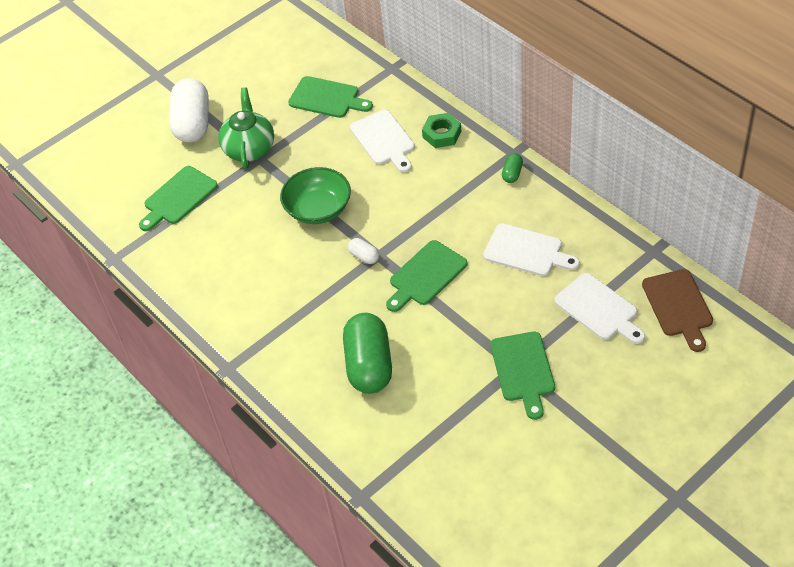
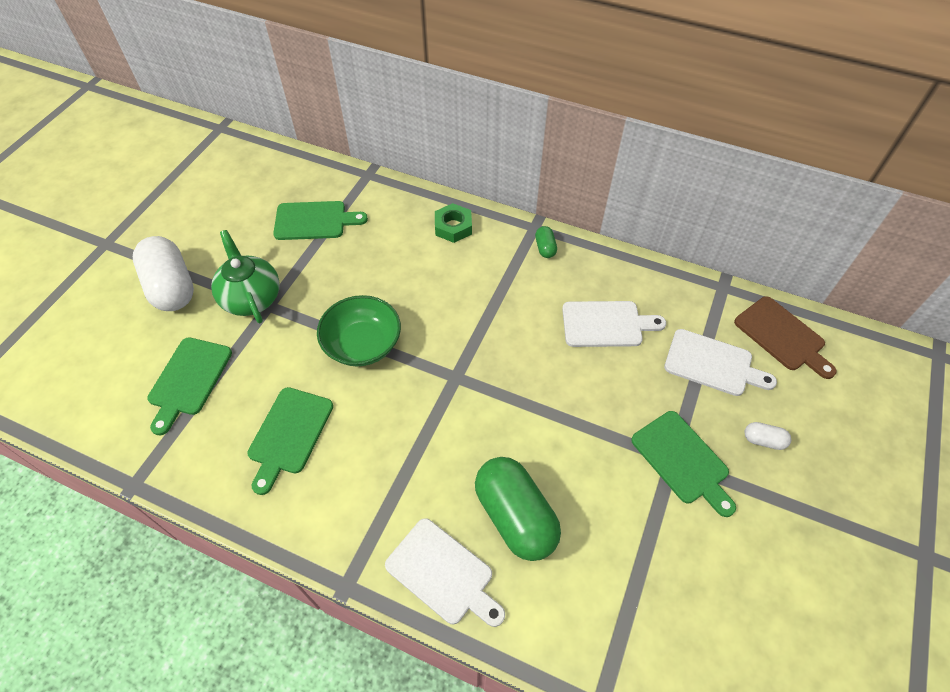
camera: 30 degrees left, 5 degrees up
(364, 256) = (441, 383): white capsule -> white capsule (763, 440)
(383, 140) = (396, 248): white cutting board -> white cutting board (443, 573)
(426, 275) = (519, 384): green cutting board -> green cutting board (289, 434)

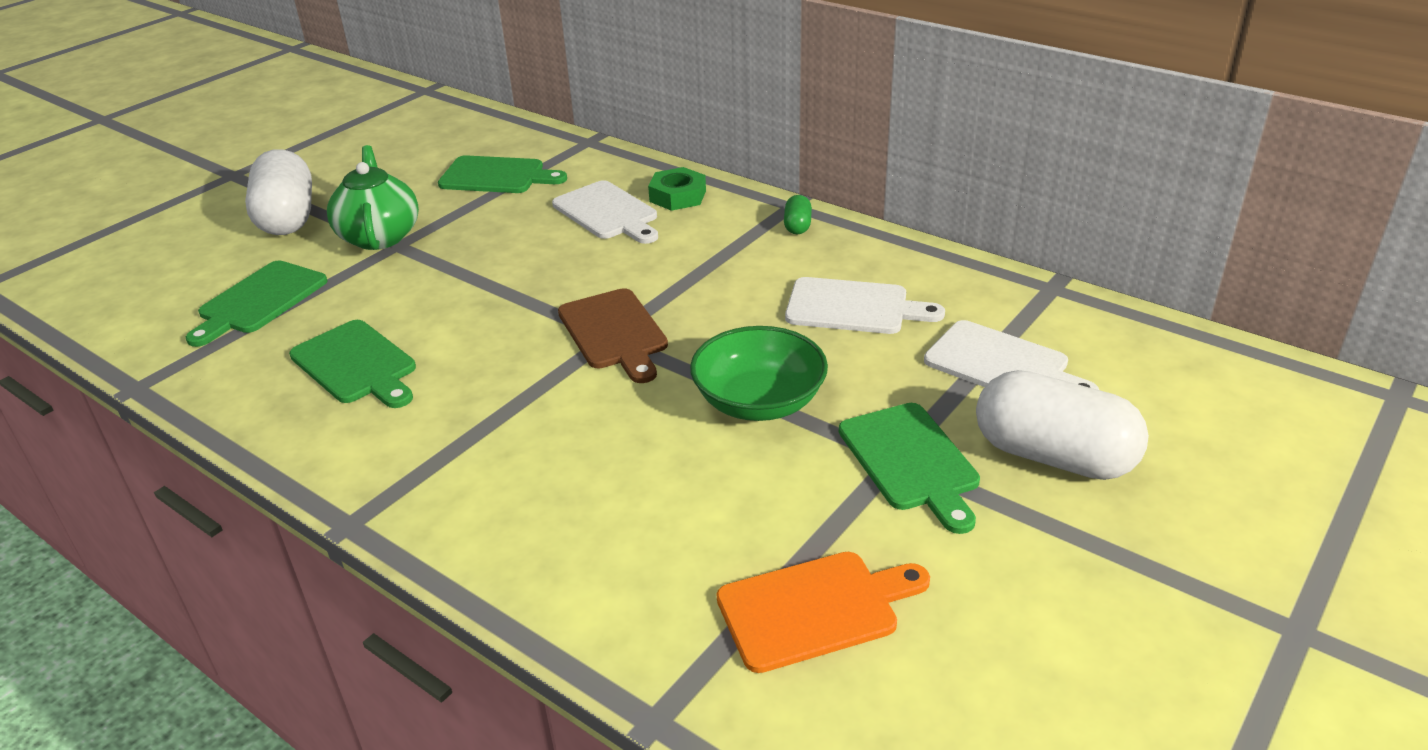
camera: 15 degrees right, 20 degrees down
(289, 434) = (356, 365): green cutting board -> green cutting board turned 75 degrees counterclockwise
(362, 344) = (499, 291): green bowl -> green bowl (759, 401)
(443, 573) = (489, 532): white cutting board -> white cutting board (607, 213)
(515, 516) = (625, 487): green capsule -> none
(663, 596) = (814, 609): none -> orange cutting board
(763, 440) = (1053, 456): white capsule -> white capsule, size x2.31
(782, 336) = (1128, 347): brown cutting board -> brown cutting board (614, 332)

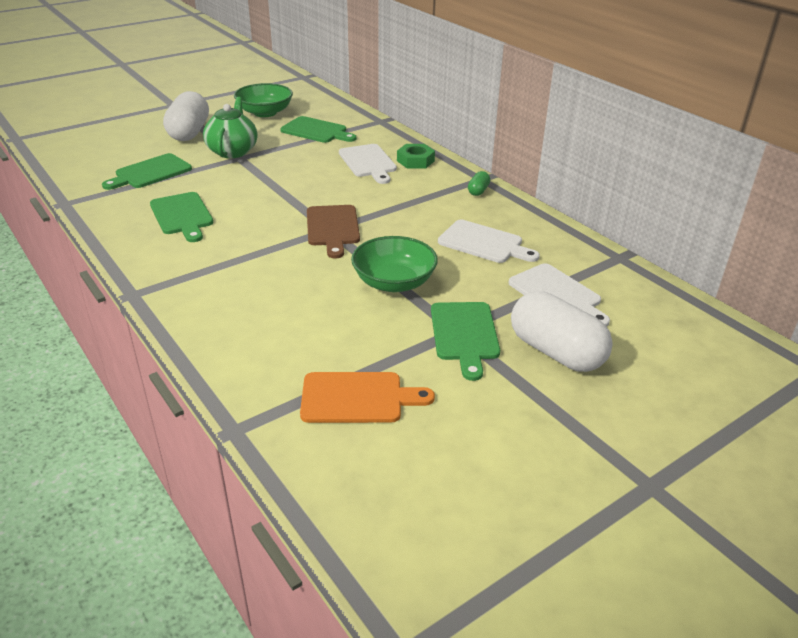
camera: 15 degrees right, 0 degrees up
(396, 161) = (265, 113): none -> green bowl

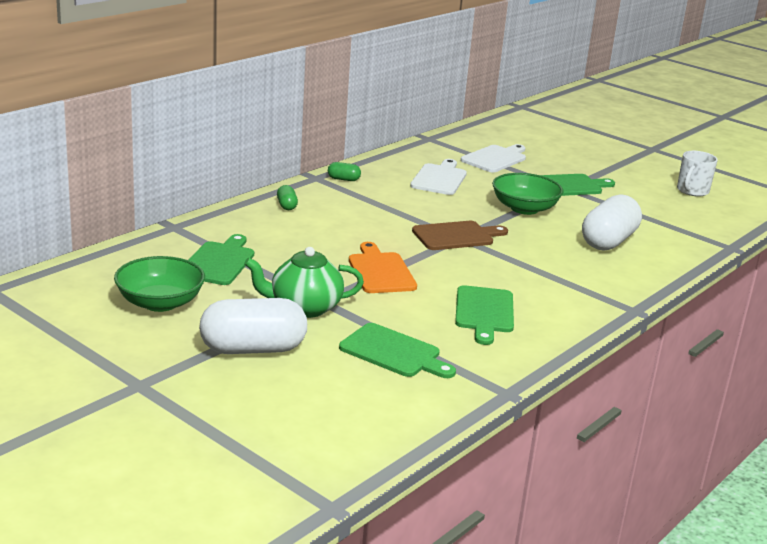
camera: 105 degrees left, 10 degrees down
(182, 215) = (484, 312): green cutting board -> green cutting board turned 135 degrees clockwise
(357, 398) = (664, 214): orange cutting board -> orange cutting board (381, 271)
(368, 162) = (301, 228): white cutting board -> none
(415, 161) = (286, 206): green nut -> green capsule
(445, 466) = (692, 191): none -> white mug
(556, 352) = (563, 162): white capsule -> white capsule (608, 241)

